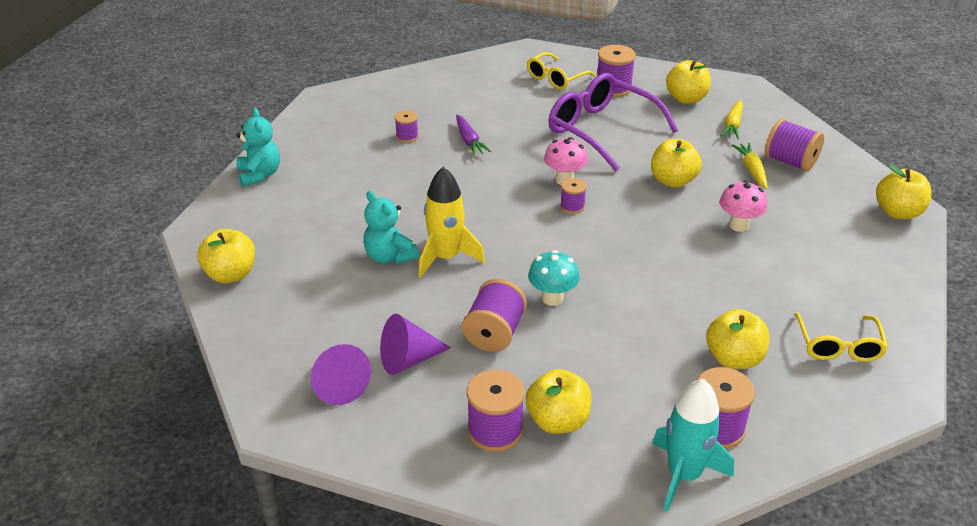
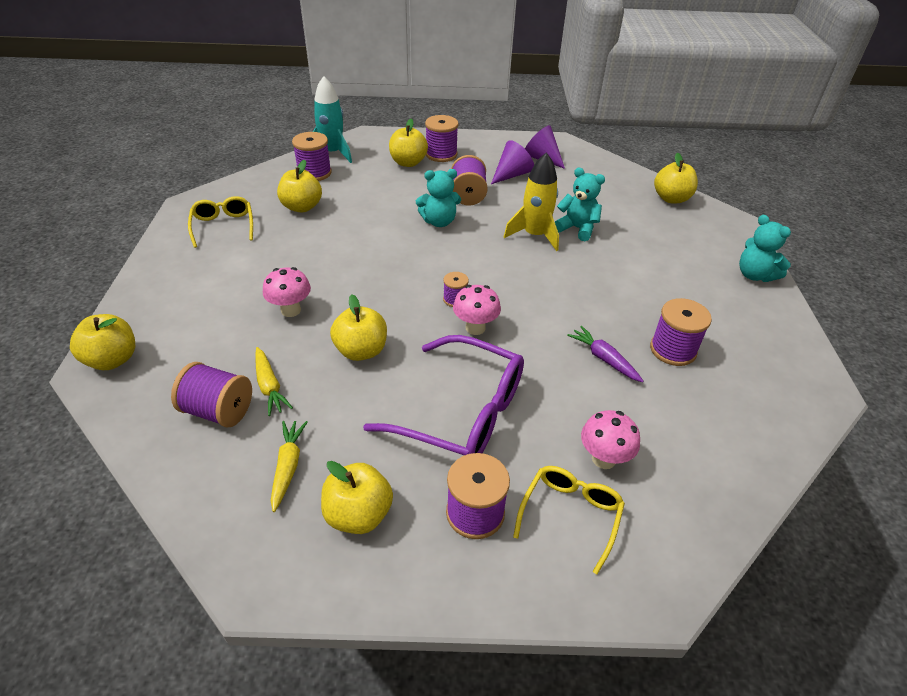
camera: 160 degrees right, 5 degrees up
(407, 136) = (673, 350): purple spool -> purple spool, size x1.75
(516, 94) = (603, 459): none -> pink mushroom
(552, 298) = (439, 222): turquoise mushroom -> turquoise teddy bear

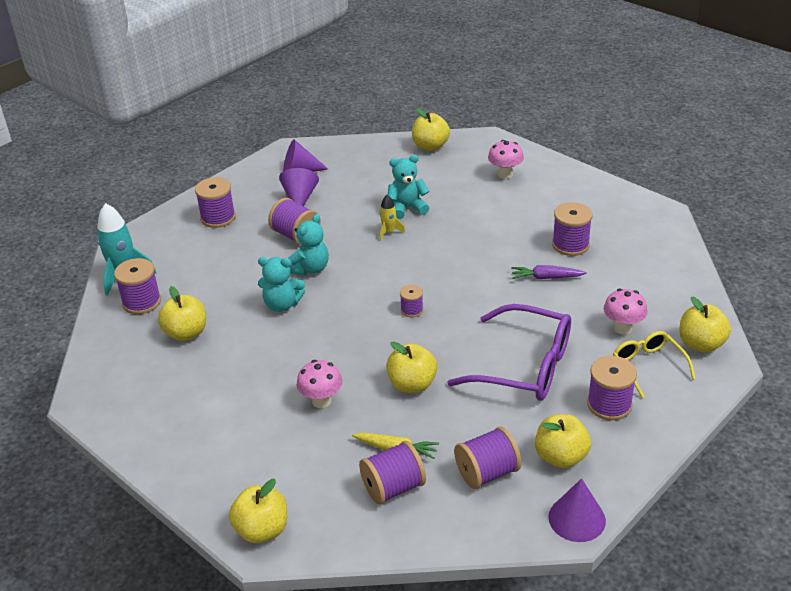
camera: 45 degrees left, 5 degrees down
(223, 226) = (151, 393): yellow glasses -> none
(276, 581) = (577, 518): none -> purple cone
(288, 467) = (487, 473): yellow carrot -> purple spool
(408, 163) = (204, 241): yellow apple -> yellow apple (701, 344)
(462, 413) = (525, 366): purple glasses -> purple glasses turned 45 degrees clockwise
(475, 328) = (453, 317): pink mushroom -> pink mushroom (505, 174)
(534, 235) = (389, 232): yellow rocket -> yellow rocket, size x0.53
(754, 275) = (547, 167): turquoise teddy bear -> turquoise teddy bear (282, 304)

